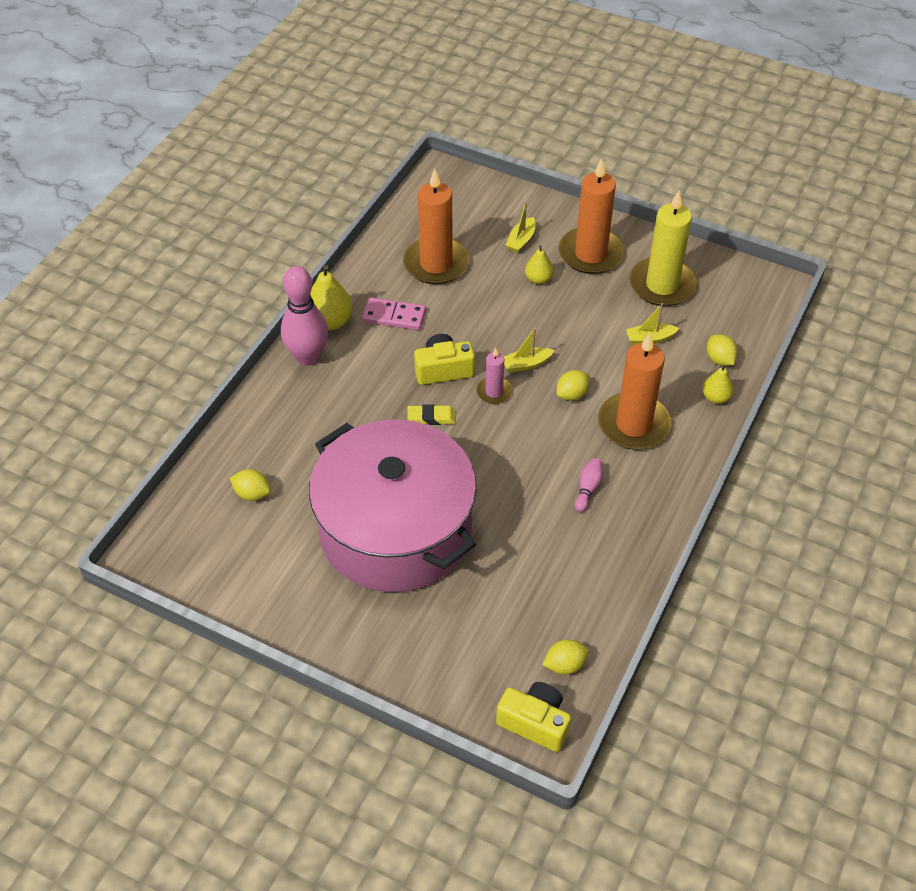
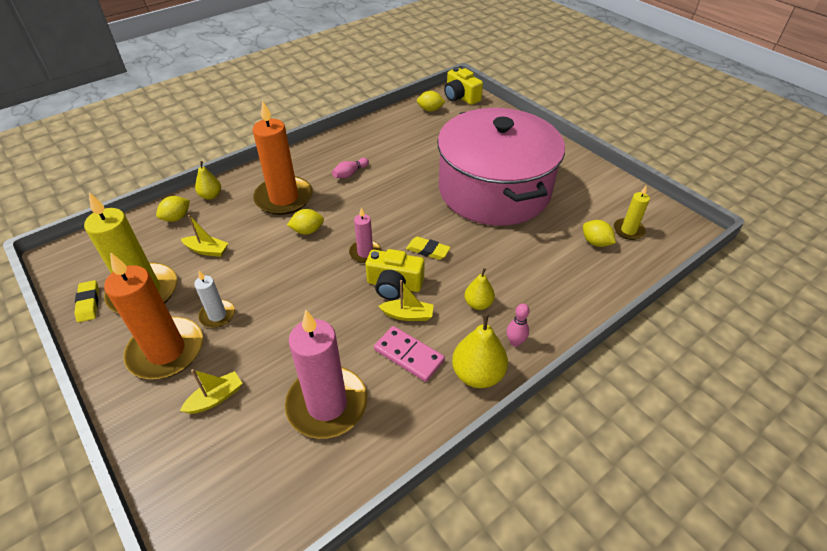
camera: 155 degrees left, 5 degrees down
(216, 526) = (628, 230): none -> yellow candle
(307, 357) = (515, 342): pink bowling pin -> pink bowling pin, size x0.45
(436, 264) = (327, 404): orange candle -> pink candle
(526, 364) = (322, 265): yellow boat -> yellow boat (408, 315)
(538, 279) = (241, 342): yellow pear -> yellow pear (478, 304)
(578, 290) = (217, 315): none -> white candle
(696, 262) = (88, 303): none -> yellow eraser
(719, 359) = (177, 218): yellow lemon -> yellow lemon turned 45 degrees clockwise

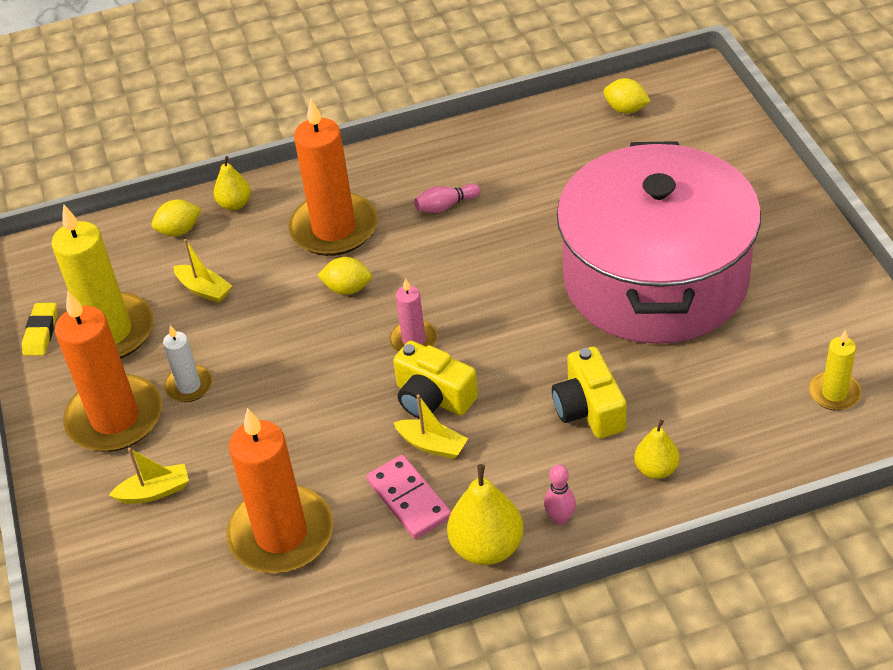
camera: 25 degrees right, 0 degrees up
(327, 404) = (281, 534): pink candle -> orange candle
(428, 250) = (504, 357): yellow eraser -> none
(461, 97) = (691, 92): yellow camera -> yellow camera (589, 409)
(478, 304) = (537, 453): yellow pear -> yellow pear (656, 469)
(595, 242) = (767, 401): yellow lemon -> none

